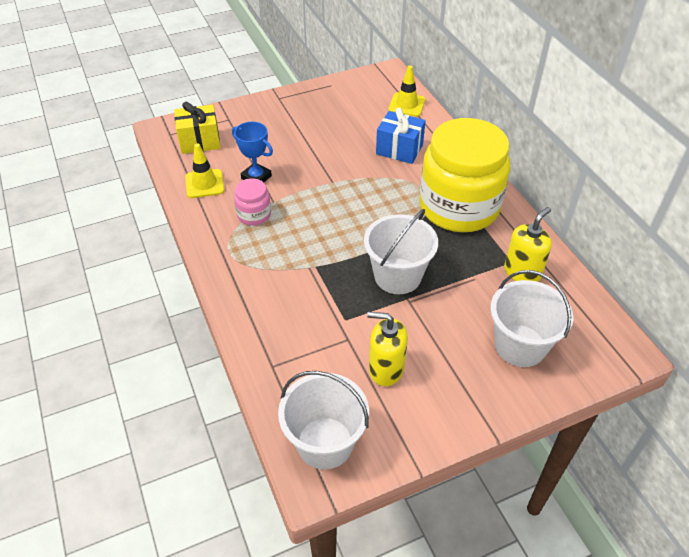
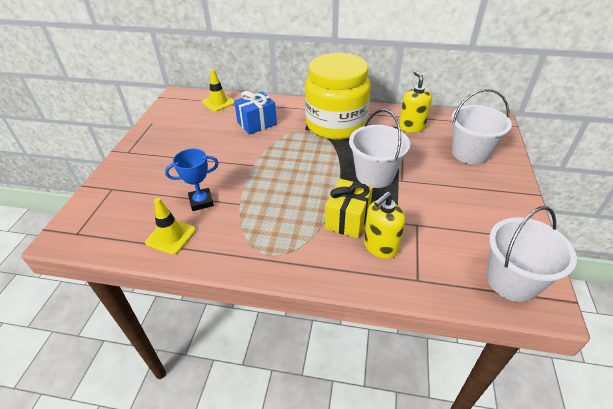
camera: 55 degrees left, 5 degrees down
(200, 141) = (114, 217): yellow gift -> yellow gift (347, 219)
(254, 215) = (242, 221): pink jar -> none
(386, 369) = (457, 218): yellow soap dispenser -> yellow soap dispenser (380, 246)

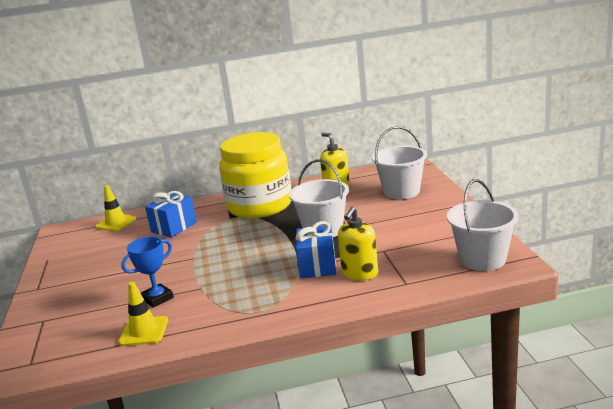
camera: 20 degrees left, 20 degrees down
(347, 219) = (317, 266): yellow gift -> blue gift

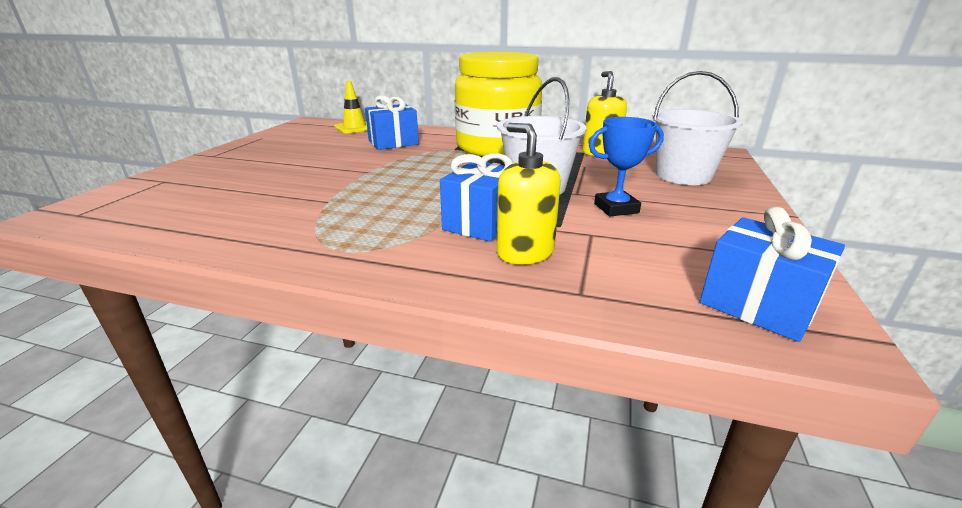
camera: 25 degrees right, 5 degrees up
(144, 331) = (206, 224): yellow traffic cone -> none
(157, 298) = (275, 197): blue trophy -> blue trophy (616, 208)
(360, 273) = (525, 252): yellow soap dispenser -> yellow soap dispenser turned 90 degrees clockwise
(482, 259) = (757, 305): white bucket -> blue gift

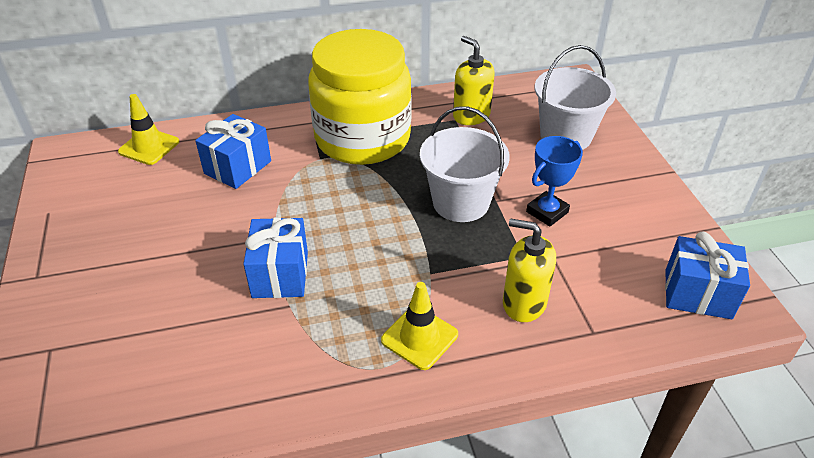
camera: 30 degrees left, 15 degrees up
(398, 244) = (419, 337): none -> yellow traffic cone
(481, 223) = (460, 279): blue gift -> blue gift (280, 274)

